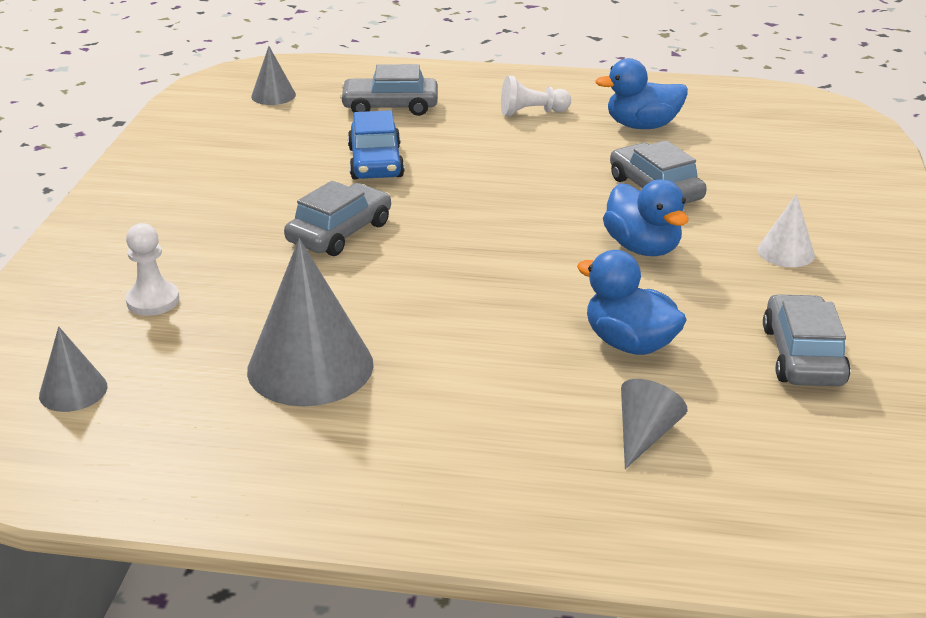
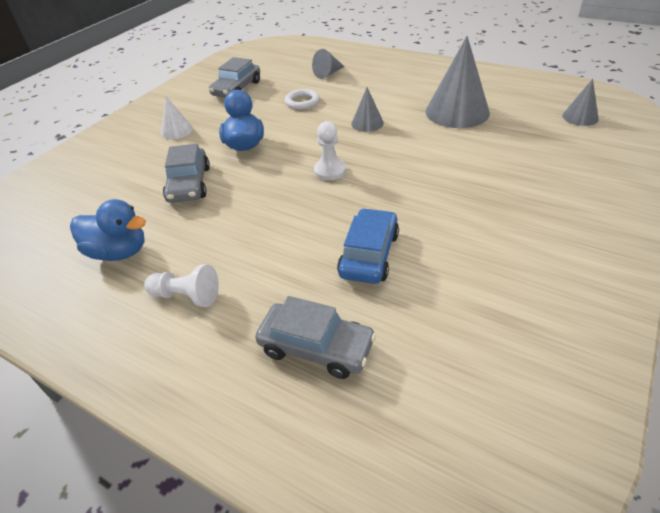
camera: 155 degrees left, 10 degrees up
(153, 301) = (549, 157): white pawn -> white pawn (330, 171)
(273, 95) = (451, 420): grey cone -> grey cone (367, 123)
(339, 232) = (421, 187): grey car -> none
(629, 343) = (302, 102): blue duck -> white ring

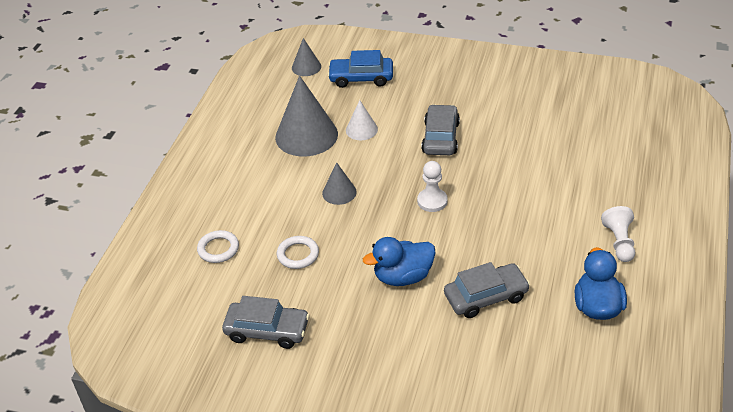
camera: 105 degrees left, 0 degrees up
(177, 131) = (386, 352): white cone -> white cone (361, 130)
(316, 347) = (624, 166): grey car -> grey car (440, 137)
(328, 73) = (218, 249): grey cone -> white ring
(369, 254) = (531, 158): blue car -> blue car (361, 78)

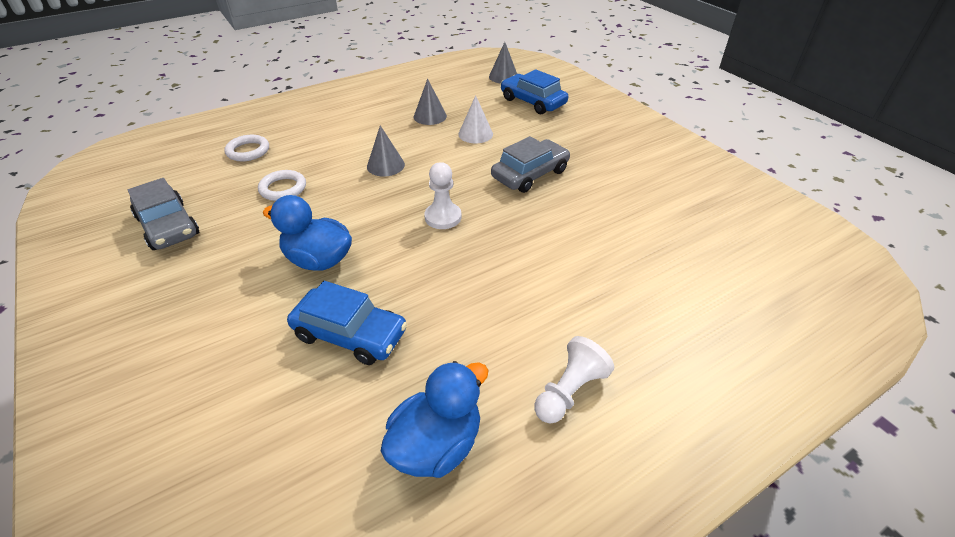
camera: 40 degrees right, 0 degrees up
(306, 135) = (430, 116): grey cone -> grey cone, size x0.51
(486, 297) = (350, 334): grey car -> blue car

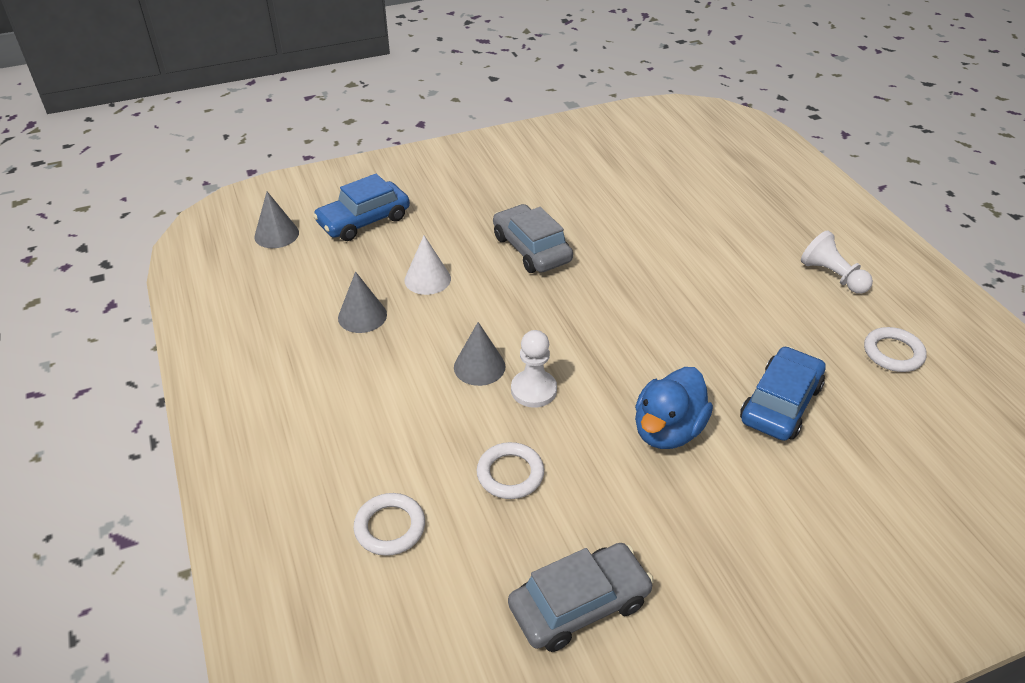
camera: 80 degrees left, 0 degrees up
(436, 445) = (893, 353): blue duck -> white ring
(443, 217) = (601, 324): white pawn -> white pawn (533, 390)

